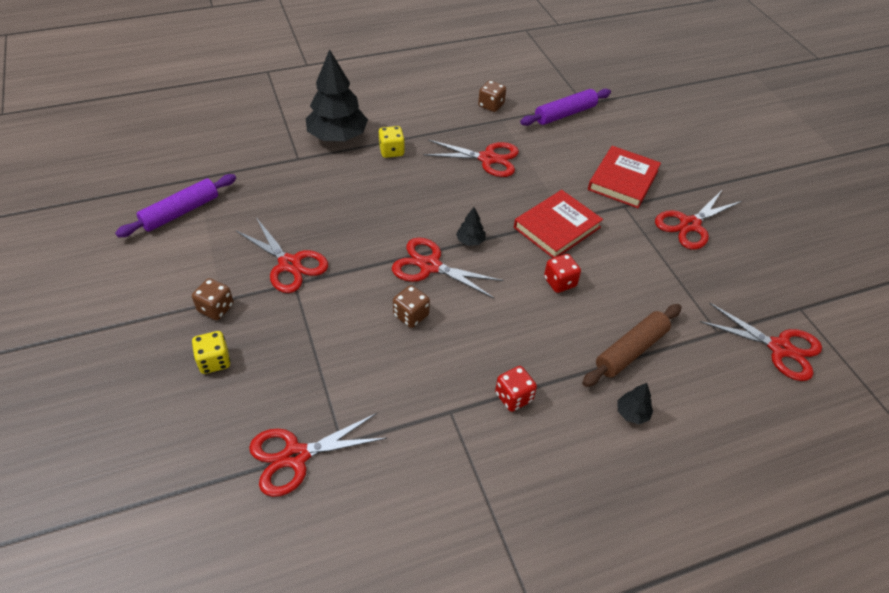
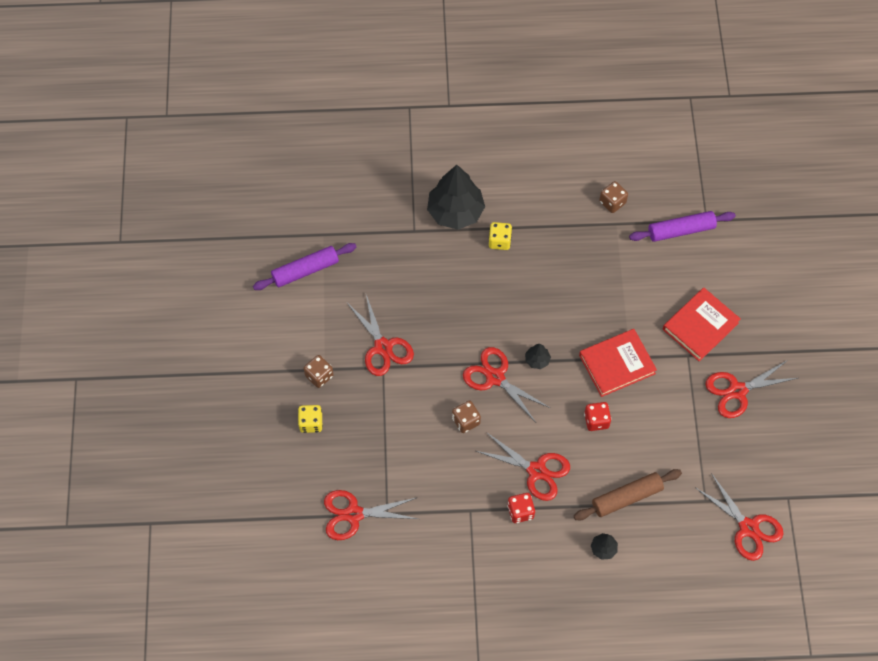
camera: 20 degrees right, 15 degrees up
(488, 159) = (584, 271): red scissors -> red scissors (536, 471)

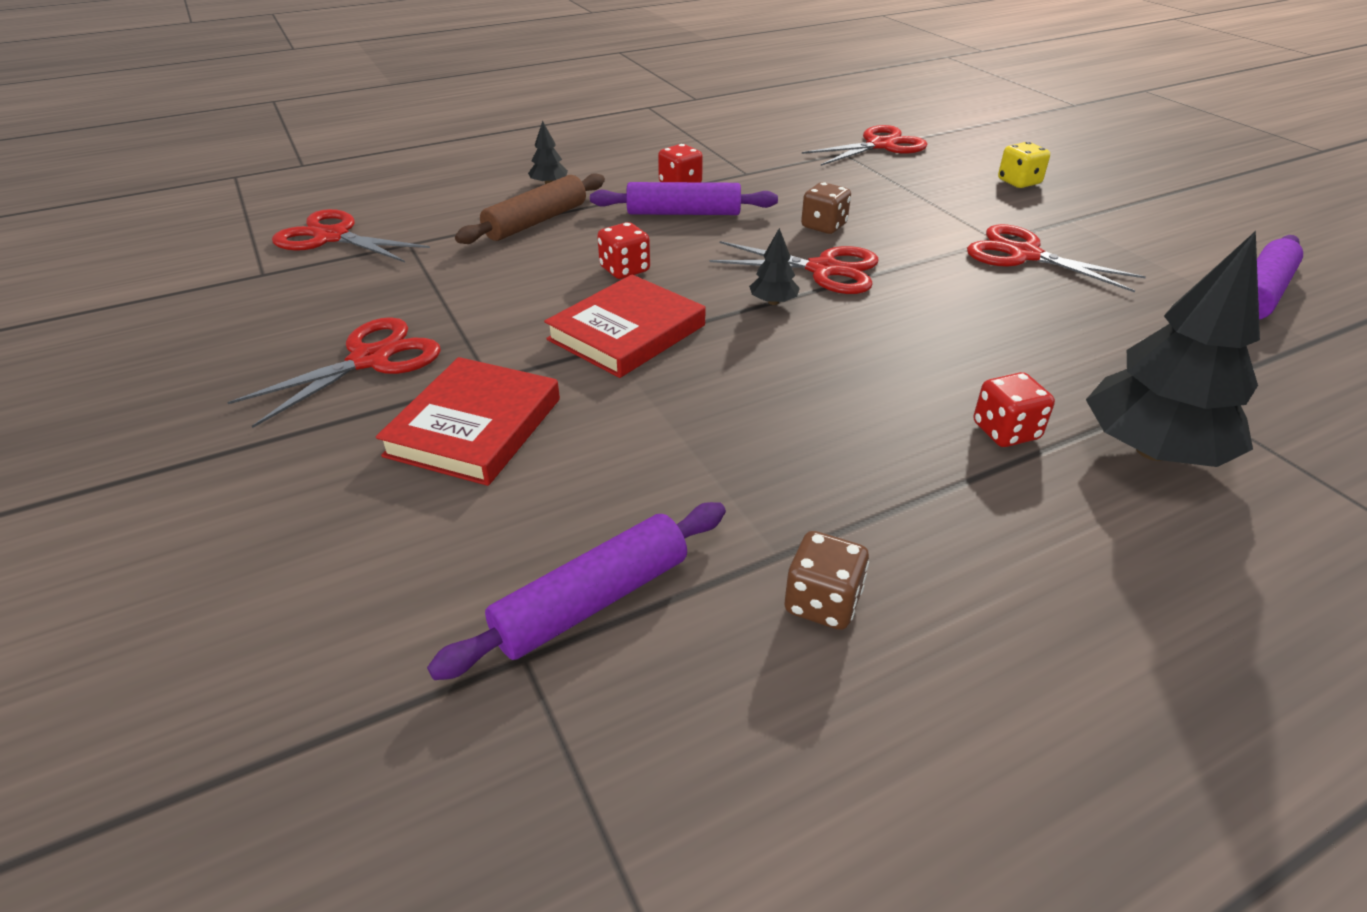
camera: 155 degrees right, 25 degrees down
(319, 376) = (1068, 213): brown dice -> none
(499, 241) = (1005, 431): yellow dice -> red dice
(536, 471) = (683, 213): red scissors -> purple rolling pin

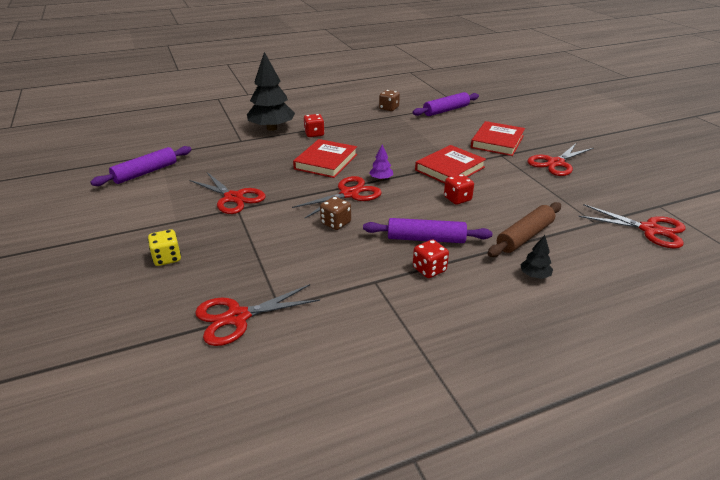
camera: 175 degrees left, 5 degrees down
(773, 302) = (381, 179): black tree -> purple tree
(823, 270) = (349, 194): red scissors -> red scissors turned 120 degrees clockwise
(911, 338) = (326, 162): none -> red book

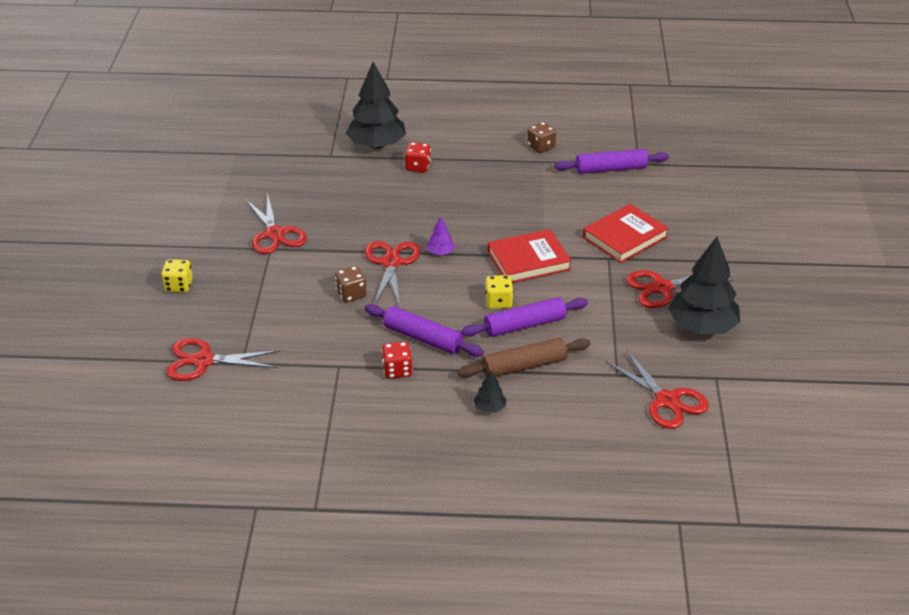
camera: 25 degrees right, 5 degrees up
(145, 172) = (210, 176): purple rolling pin -> purple rolling pin (525, 325)
(326, 162) = (400, 212): red book -> none
(349, 194) = (391, 263): red scissors -> red scissors turned 75 degrees counterclockwise
(457, 199) = (498, 302): red dice -> yellow dice
(609, 178) = (702, 327): none -> black tree

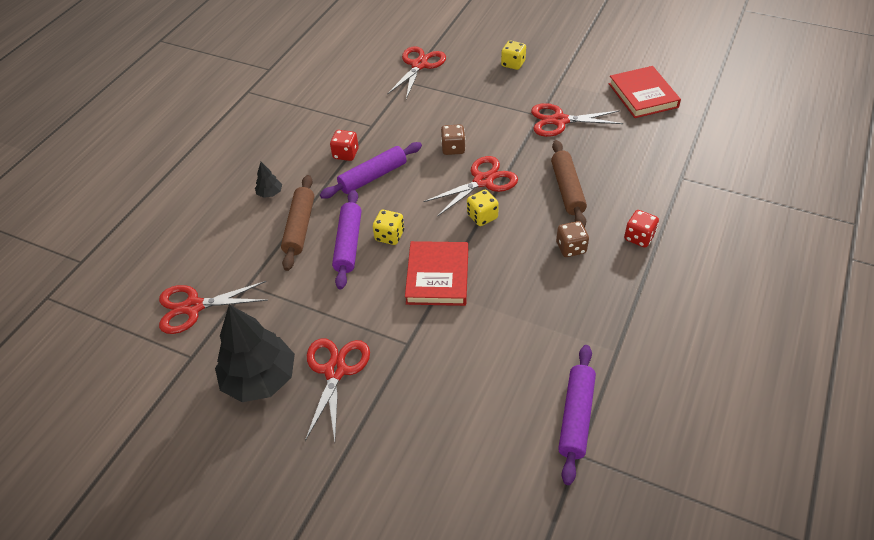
camera: 115 degrees right, 10 degrees up
(376, 145) = (693, 215): black tree -> none
(377, 212) = (567, 189): none -> brown rolling pin
(391, 263) = (483, 181): red scissors -> red scissors turned 60 degrees counterclockwise
(440, 252) = (482, 216): purple tree -> yellow dice
(541, 147) = (649, 360): brown dice -> brown dice (571, 248)
(624, 237) = (435, 373): red book -> red book (643, 95)

